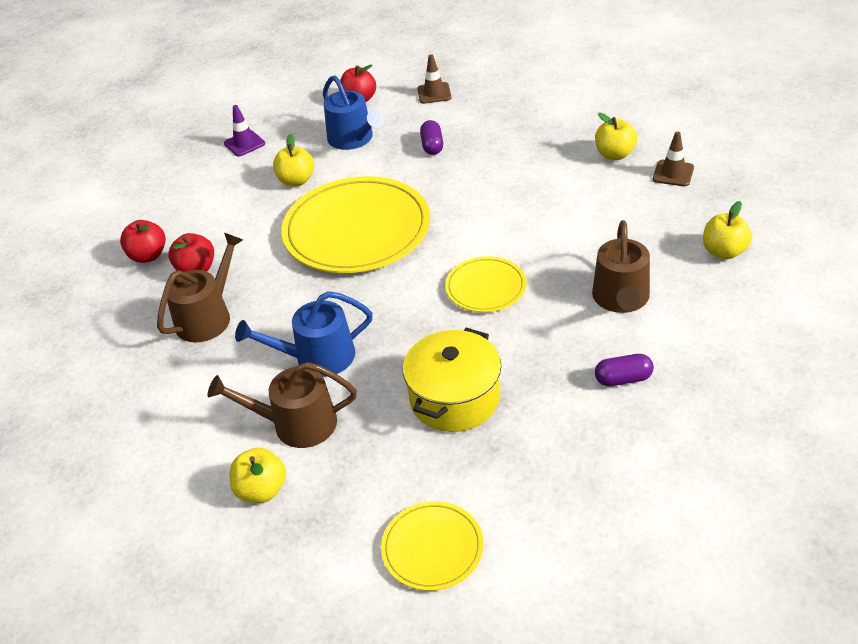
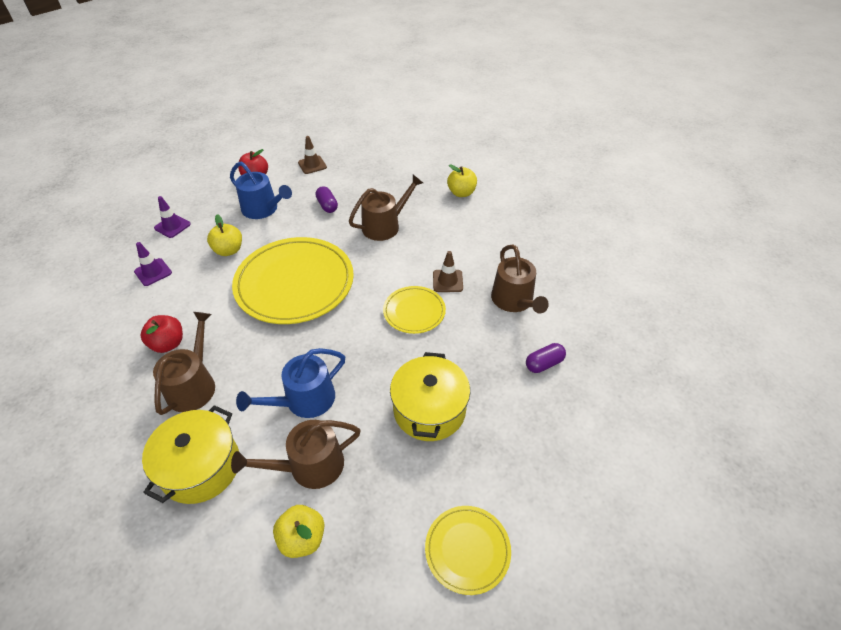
camera: 25 degrees left, 5 degrees up
(148, 255) = (118, 340): red apple -> none
(186, 398) = (201, 467): none -> yellow pot
(206, 191) = (153, 272): none -> purple traffic cone
(494, 181) = (385, 226): none -> brown watering can
(673, 173) = (506, 201): brown traffic cone -> brown traffic cone (447, 281)
(724, 251) = (565, 252): yellow apple -> none

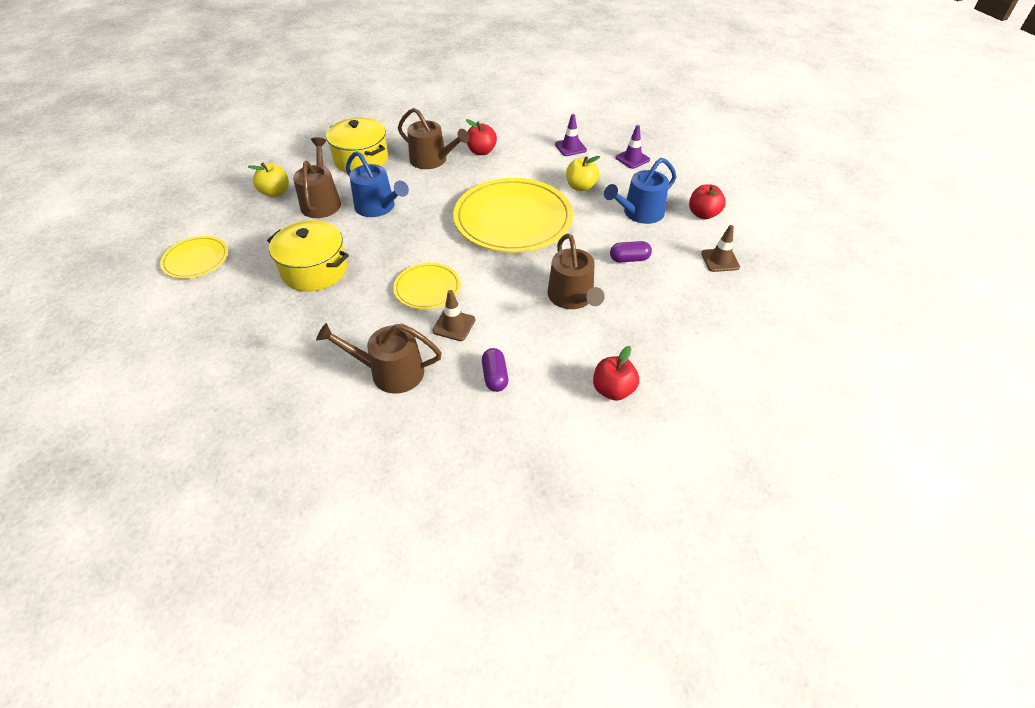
camera: 110 degrees right, 0 degrees up
(304, 400) = (378, 207): blue watering can -> blue watering can turned 150 degrees clockwise
(461, 193) = (613, 390): yellow apple -> red apple
(544, 364) = (296, 364): purple capsule -> purple capsule (495, 376)

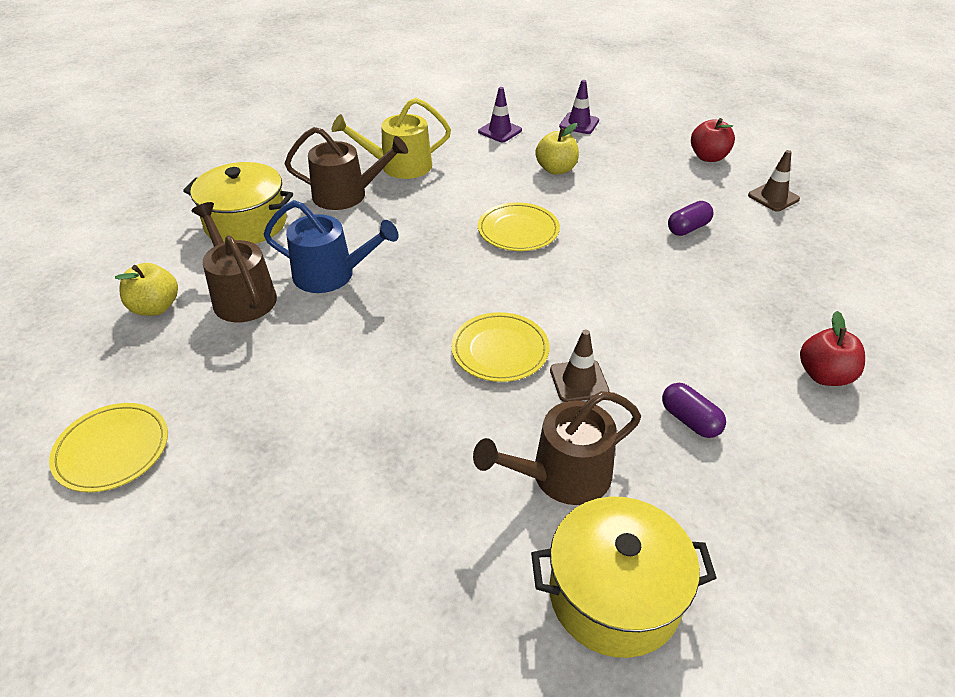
camera: 30 degrees left, 5 degrees down
(314, 270) = (322, 389): yellow pot -> yellow pot (614, 595)
(481, 151) = (399, 166): red apple -> yellow watering can
(513, 219) = (518, 230): yellow plate -> yellow plate, size x0.50
(572, 297) = (675, 292): brown watering can -> none
(639, 213) = (646, 177): blue watering can -> none

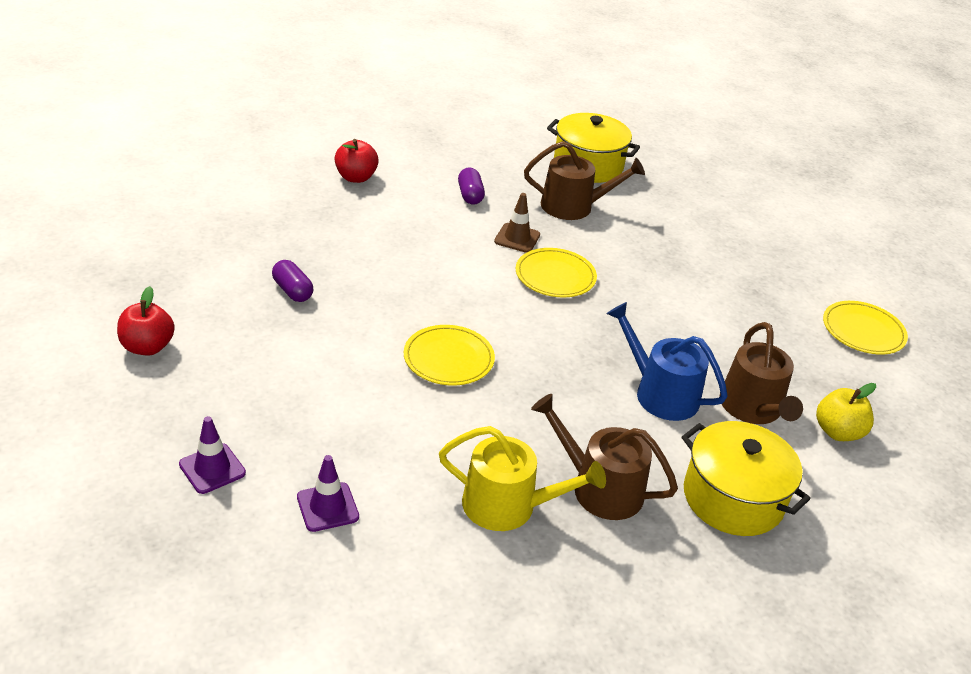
camera: 155 degrees left, 5 degrees down
(556, 169) = (330, 410): yellow apple -> none
(688, 228) = (292, 291): purple capsule -> purple capsule turned 60 degrees clockwise
(773, 197) = (168, 281): brown traffic cone -> none

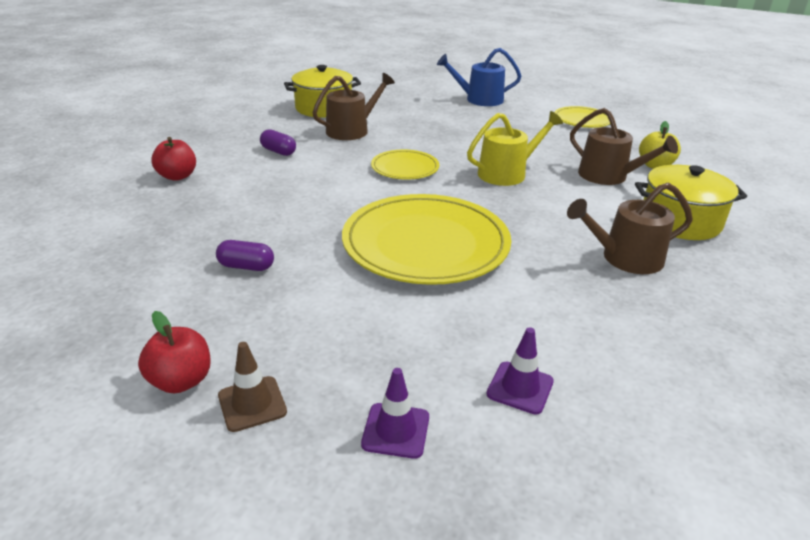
camera: 40 degrees left, 5 degrees down
(448, 358) = (425, 244): yellow plate -> yellow plate, size x1.99
(508, 506) = (607, 301): yellow watering can -> yellow watering can (507, 173)
(517, 238) = (348, 160): brown traffic cone -> brown traffic cone (252, 404)
(660, 393) = (560, 194): blue watering can -> blue watering can (479, 99)

